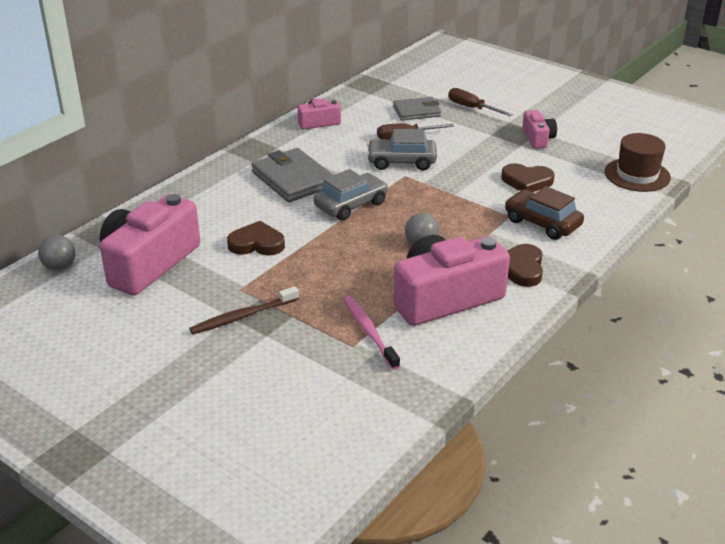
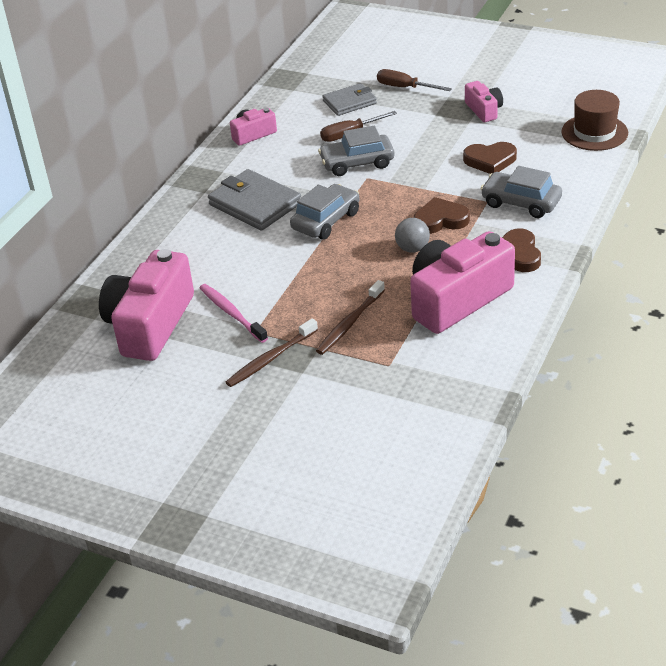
camera: 10 degrees left, 5 degrees up
(60, 267) = (61, 347): grey ball -> none
(257, 244) = (250, 281): brown heart -> brown heart (440, 220)
(332, 299) = (349, 323): none -> brown toothbrush
(369, 331) = (398, 348): pink toothbrush -> pink toothbrush (231, 313)
(542, 223) = (521, 203): brown car -> grey car

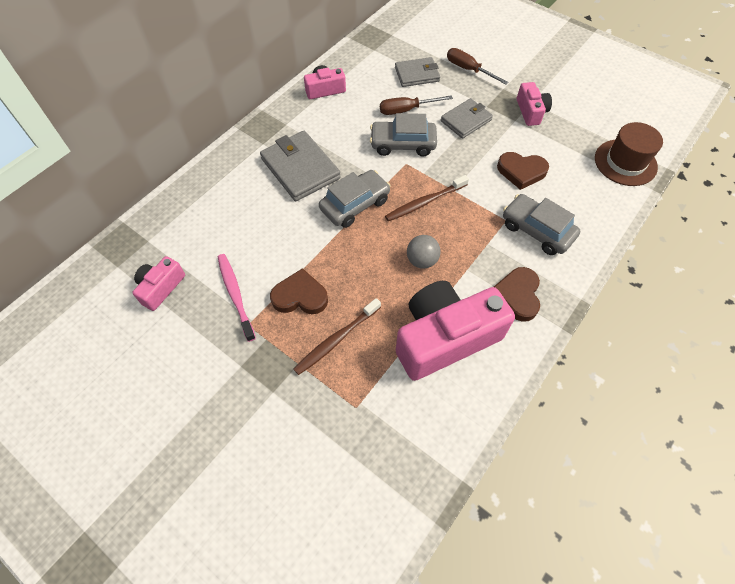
camera: 10 degrees right, 20 degrees up
(150, 324) = (161, 288): pink camera -> pink camera, size x0.49
(270, 359) = (249, 365): brown toothbrush -> brown toothbrush (424, 202)
(417, 131) = (466, 120): none -> grey wallet
(440, 220) = (457, 232): brown heart -> brown heart (300, 296)

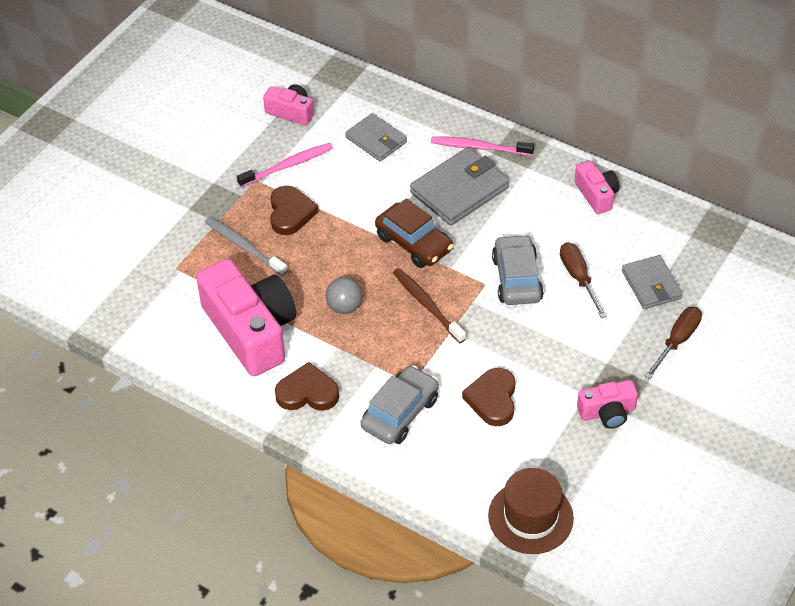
camera: 85 degrees right, 10 degrees down
(254, 151) = (479, 147): none -> pink toothbrush
(336, 340) = (243, 246): brown toothbrush -> grey toothbrush
(355, 205) = (414, 243): grey car -> brown car
(466, 120) = (573, 340): grey wallet -> grey wallet (376, 140)

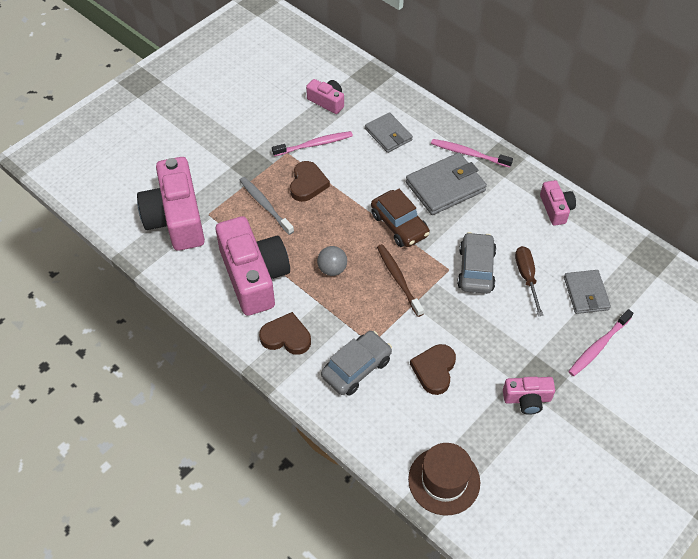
camera: 10 degrees right, 5 degrees up
(137, 279) = (176, 218): none -> pink camera
(677, 341) = (598, 347): brown screwdriver -> pink toothbrush

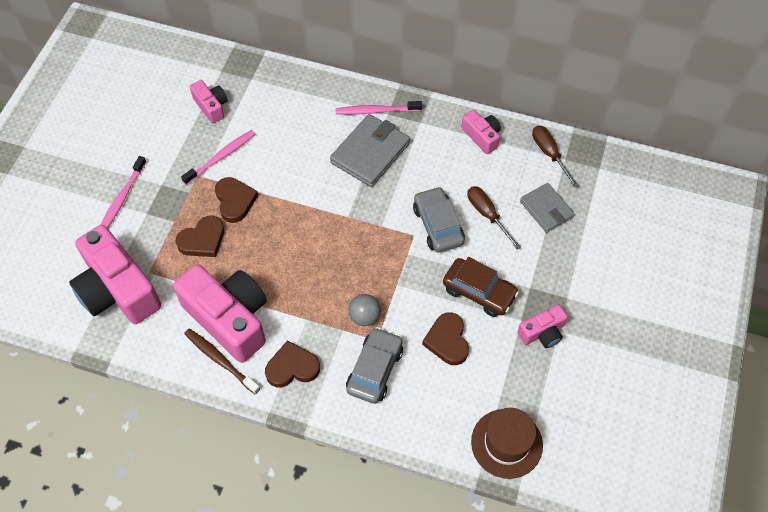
camera: 25 degrees left, 5 degrees up
(265, 205) = (202, 240): grey toothbrush -> brown heart
(327, 101) = (211, 106): pink camera -> pink camera turned 45 degrees clockwise
(332, 269) = (303, 280): grey ball -> grey ball (365, 317)
(388, 134) = (289, 119): grey wallet -> none
(398, 279) = (370, 264): brown toothbrush -> brown toothbrush (220, 360)
(399, 225) = (345, 209): brown car -> brown car (479, 292)
(598, 347) = (580, 256): pink toothbrush -> pink toothbrush (121, 199)
(613, 246) = (549, 154): none -> brown screwdriver

